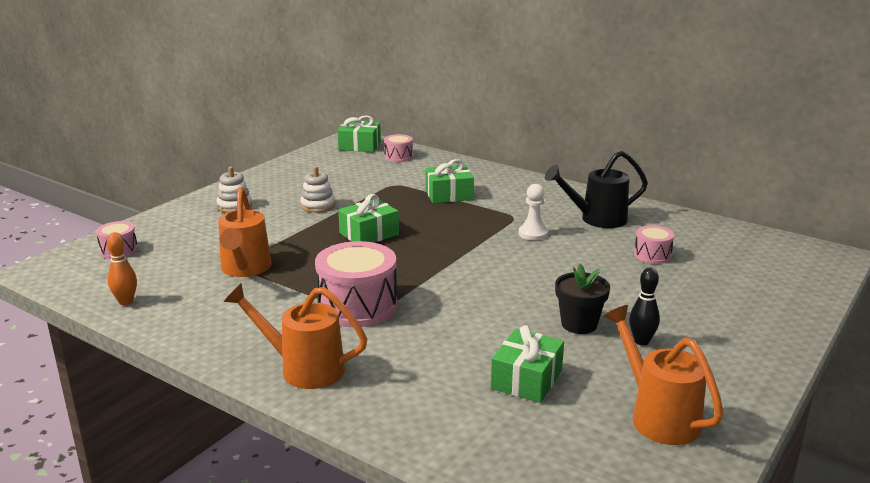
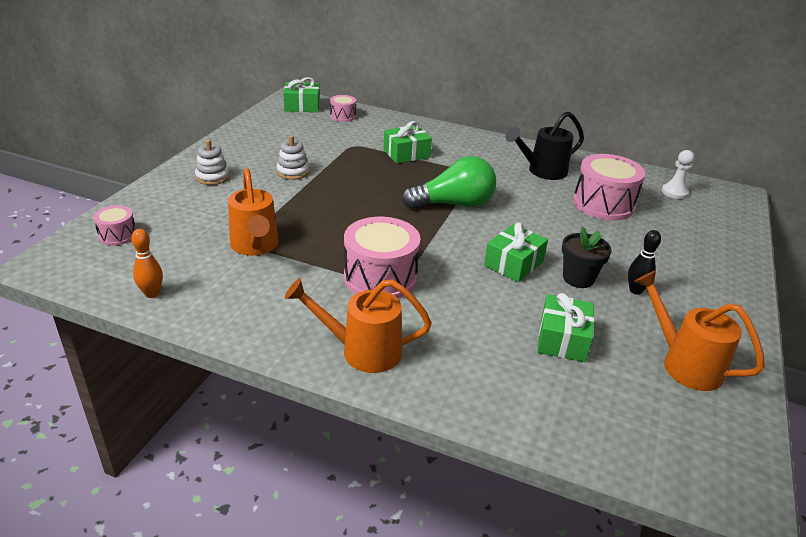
camera: 15 degrees left, 10 degrees up
(369, 234) = (354, 199): green gift -> green gift (513, 264)
(475, 245) = (453, 204): none -> green light bulb
(533, 234) = (497, 189): white pawn -> white pawn (674, 192)
(652, 255) = (603, 204): pink drum -> pink drum, size x1.94

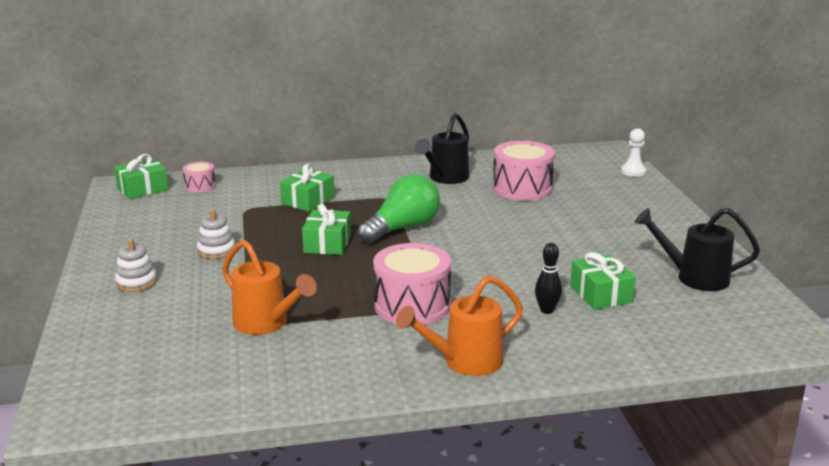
camera: 30 degrees left, 10 degrees down
(117, 235) = (107, 366): pink drum -> none
(152, 293) = (218, 397): orange bowling pin -> none
(513, 264) = (505, 256): green gift -> green gift (327, 243)
(578, 278) = (564, 249): black flower pot -> none
(635, 290) = (613, 242): black bowling pin -> black bowling pin (547, 310)
(674, 192) = (564, 162): white pawn -> white pawn (633, 171)
(684, 364) = (694, 277): orange watering can -> black watering can

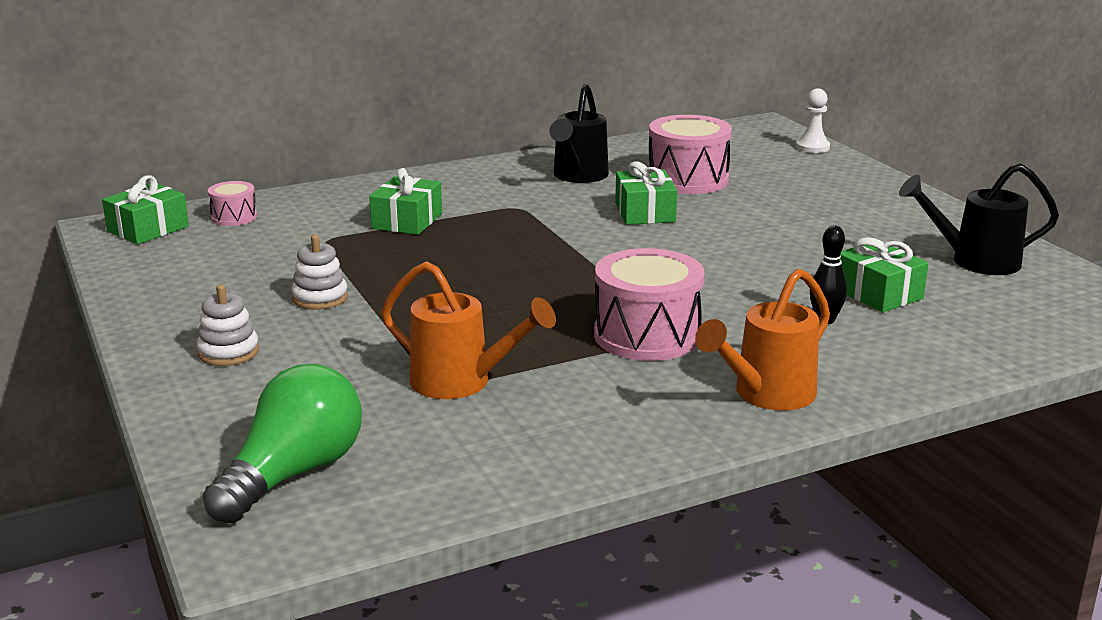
camera: 15 degrees left, 0 degrees up
(327, 243) = (474, 272): green gift -> green gift (645, 212)
(403, 228) = (565, 242): green light bulb -> green light bulb (293, 474)

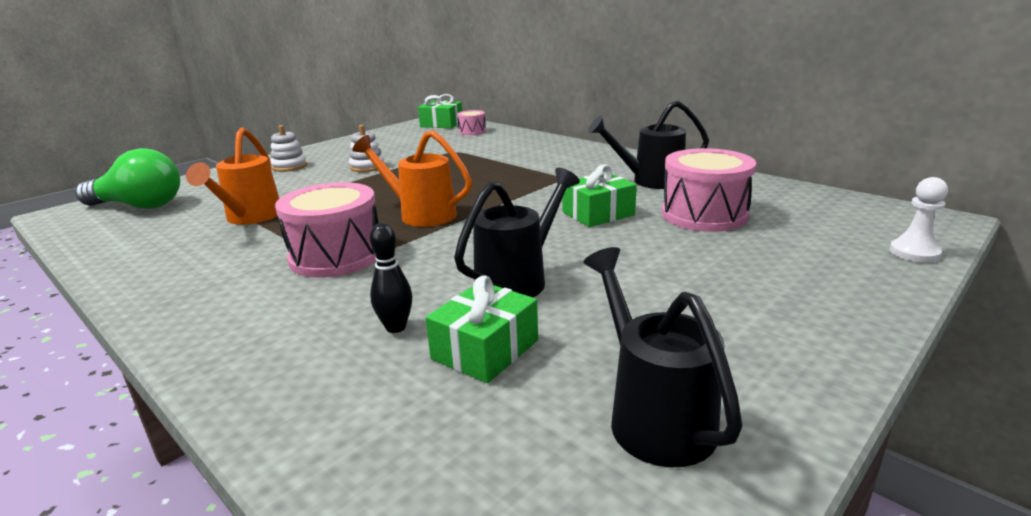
camera: 70 degrees right, 0 degrees up
(407, 221) = (502, 159): green gift -> none
(767, 266) = (518, 280): none -> black watering can
(767, 395) = (220, 321): orange watering can -> orange watering can (421, 214)

